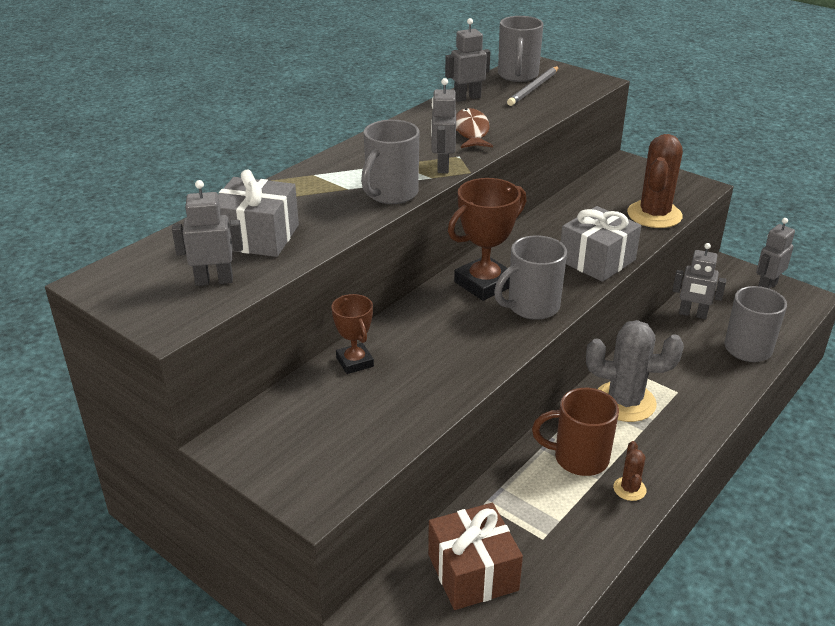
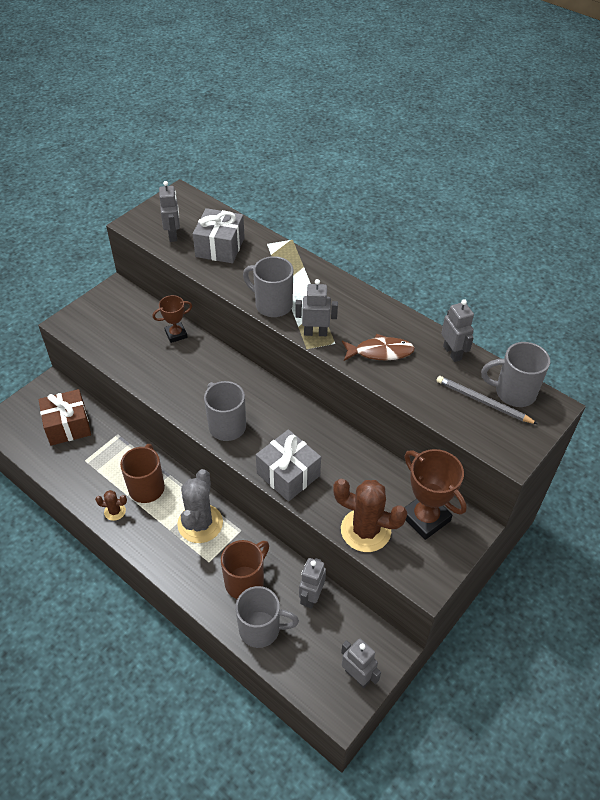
camera: 90 degrees right, 15 degrees up
(484, 284) = (258, 401): brown trophy -> brown trophy (425, 518)
(692, 361) = (245, 581): none -> brown mug

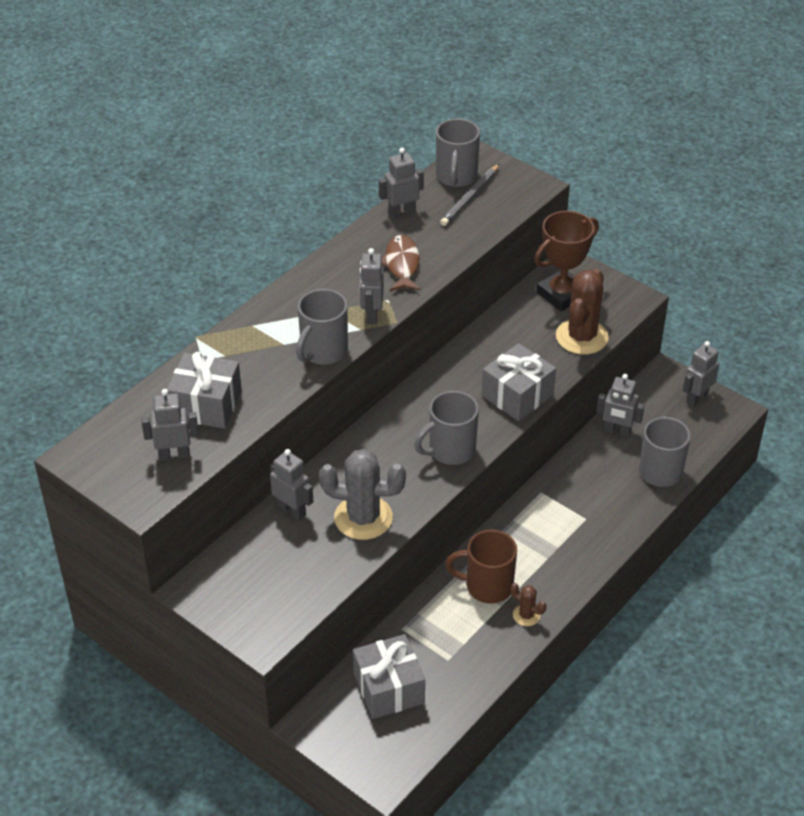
camera: 90 degrees left, 5 degrees down
(68, 426) = (389, 688): brown gift -> grey gift
(115, 511) = (526, 615): brown cactus -> brown cactus turned 60 degrees counterclockwise
(176, 334) = (292, 510): brown trophy -> grey robot
(200, 523) = (536, 529): grey cactus -> grey cactus (363, 518)
(245, 581) = (606, 485): brown mug -> none

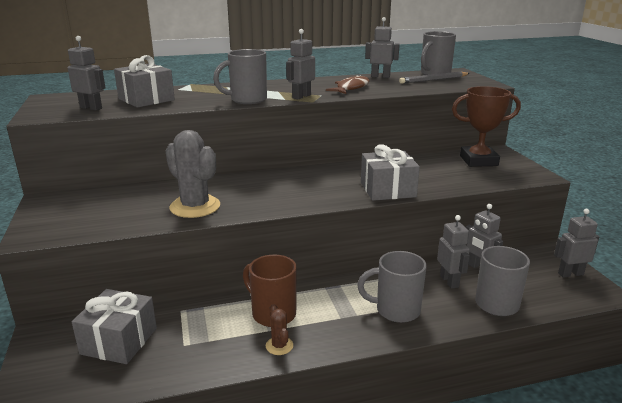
camera: 35 degrees right, 20 degrees down
(292, 510) = (160, 189): grey robot -> grey robot (449, 281)
(450, 450) = (302, 198): grey mug -> grey mug (396, 310)
(582, 337) = (473, 180): brown cactus -> none

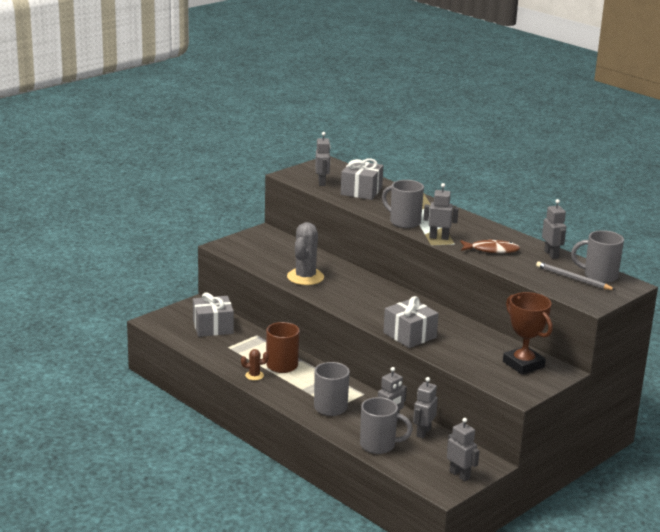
camera: 60 degrees right, 0 degrees up
(279, 346) = (254, 375): brown cactus -> brown cactus turned 45 degrees clockwise

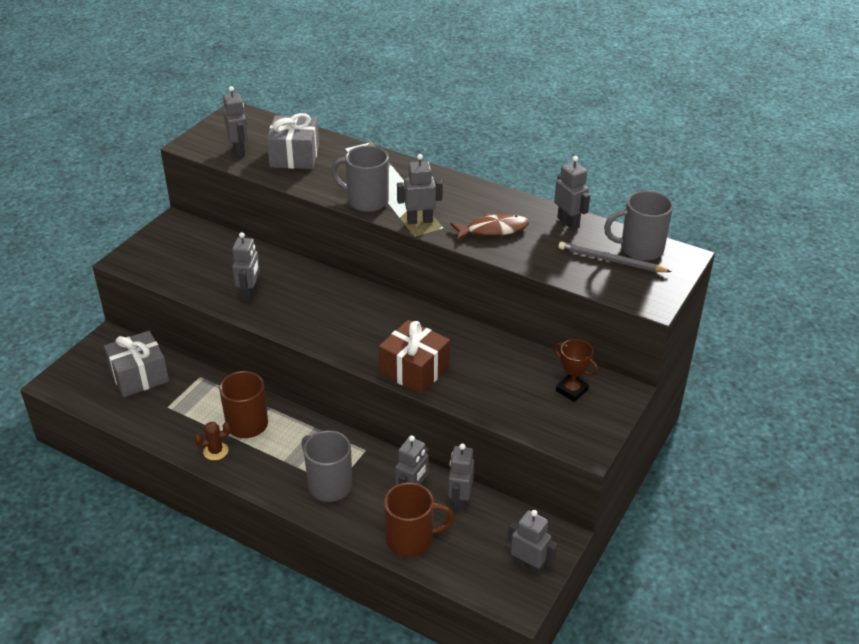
camera: 15 degrees left, 15 degrees up
(305, 277) = (250, 294): grey cactus -> grey robot
(379, 445) = (411, 540): grey mug -> brown mug
(409, 335) = (414, 370): grey gift -> brown gift
(523, 364) = (571, 390): brown trophy -> brown trophy, size x0.60

